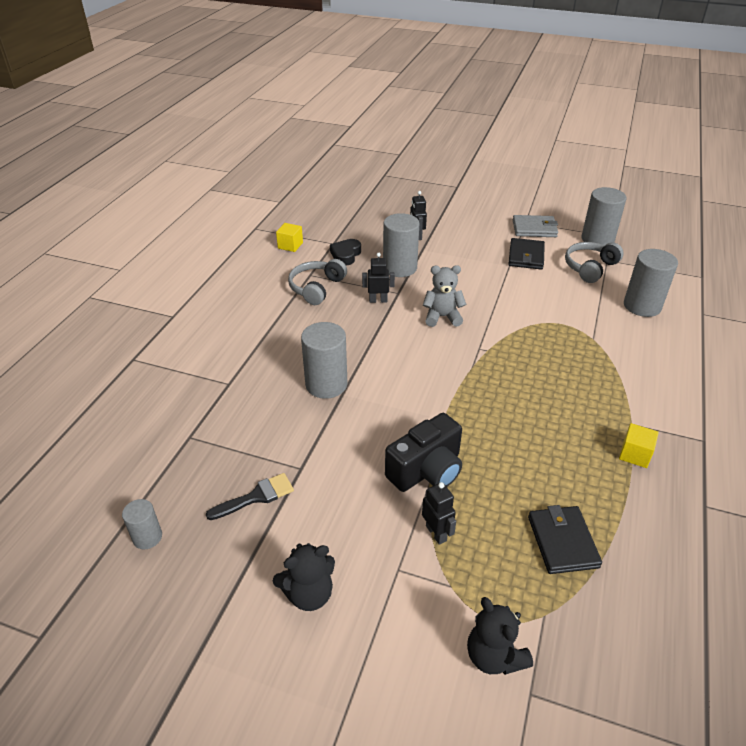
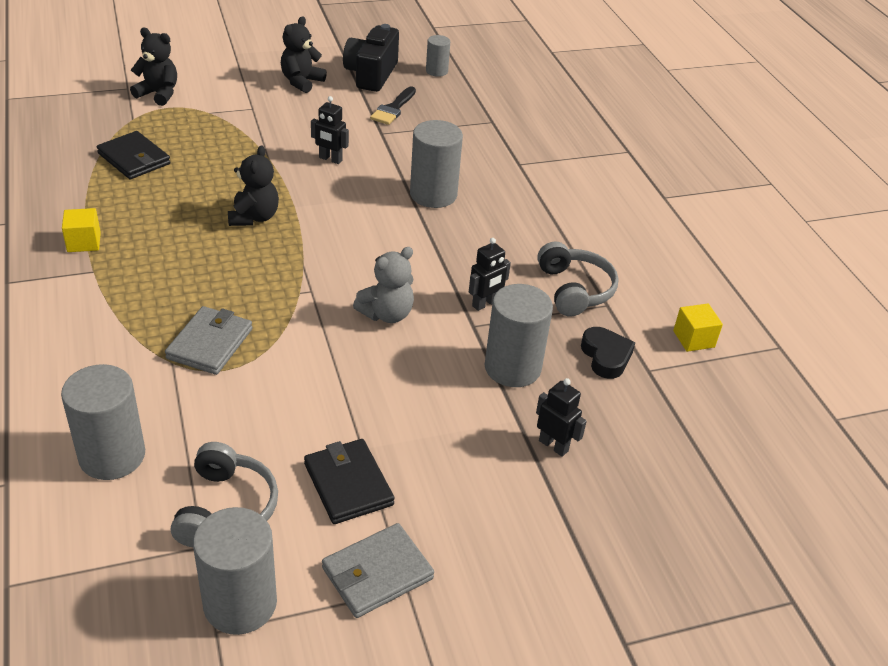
camera: 140 degrees right, 0 degrees up
(426, 470) = (277, 165): black camera -> black camera (371, 74)
(436, 533) = (239, 133): black robot -> black robot (330, 159)
(482, 422) = (254, 217): none -> black teddy bear
(564, 341) = (210, 343): none -> grey wallet

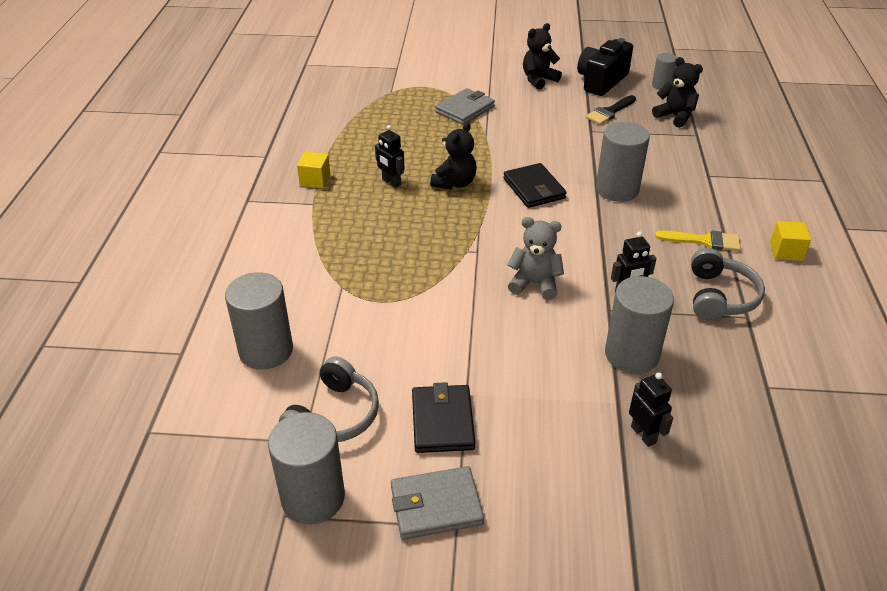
camera: 25 degrees right, 0 degrees up
(134, 159) = (379, 122): black wallet -> black wallet (534, 188)
(158, 94) = (419, 75): black teddy bear -> black teddy bear (675, 116)
(210, 343) = (377, 278): grey wallet -> grey wallet (465, 109)
(330, 159) = (537, 146): black robot -> black robot (391, 182)
(387, 314) = (534, 283): grey teddy bear -> grey teddy bear turned 150 degrees counterclockwise
(539, 234) = (704, 241): none -> yellow brush
(606, 356) = (728, 364): black heart -> none
(693, 339) = (827, 367): yellow cube -> yellow cube (786, 251)

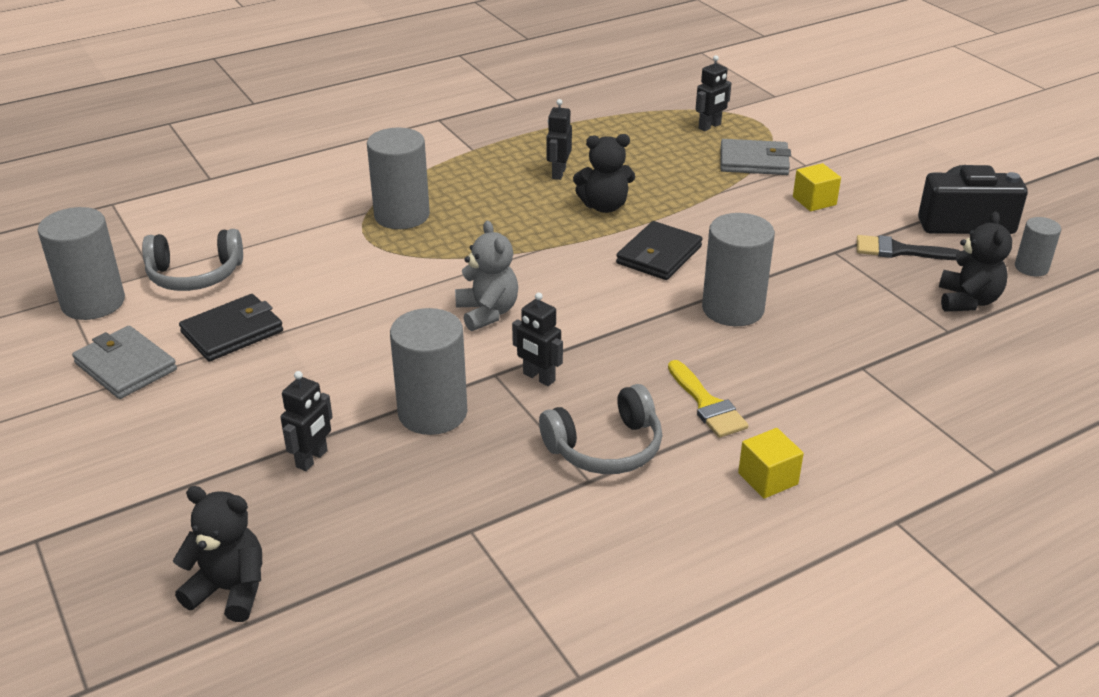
camera: 55 degrees right, 5 degrees down
(266, 350) = (246, 212): grey cylinder -> grey cylinder (402, 215)
(315, 180) = (510, 136): yellow cube -> yellow cube (814, 201)
(404, 104) = (710, 126): none -> black robot
(538, 80) = (893, 181): black teddy bear -> black teddy bear (230, 590)

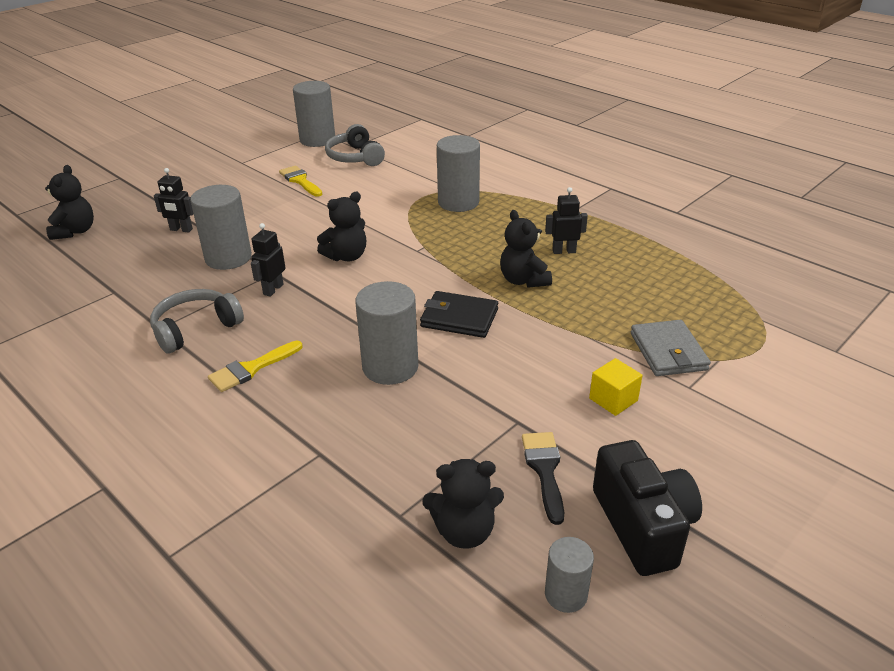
camera: 75 degrees right, 0 degrees up
(125, 366) = (260, 162): grey wallet -> none
(232, 332) = (300, 181): black wallet -> yellow brush
(487, 313) = (346, 256): grey teddy bear -> black teddy bear
(605, 447) = (196, 329): grey headphones -> grey headphones turned 90 degrees clockwise
(710, 126) = (720, 316): black robot -> none
(768, 478) = (160, 410): yellow cube -> none

